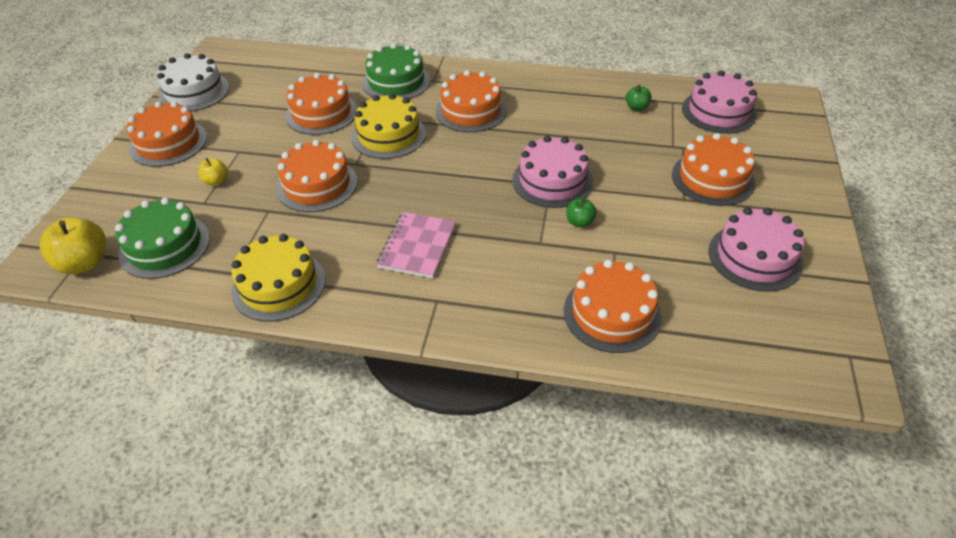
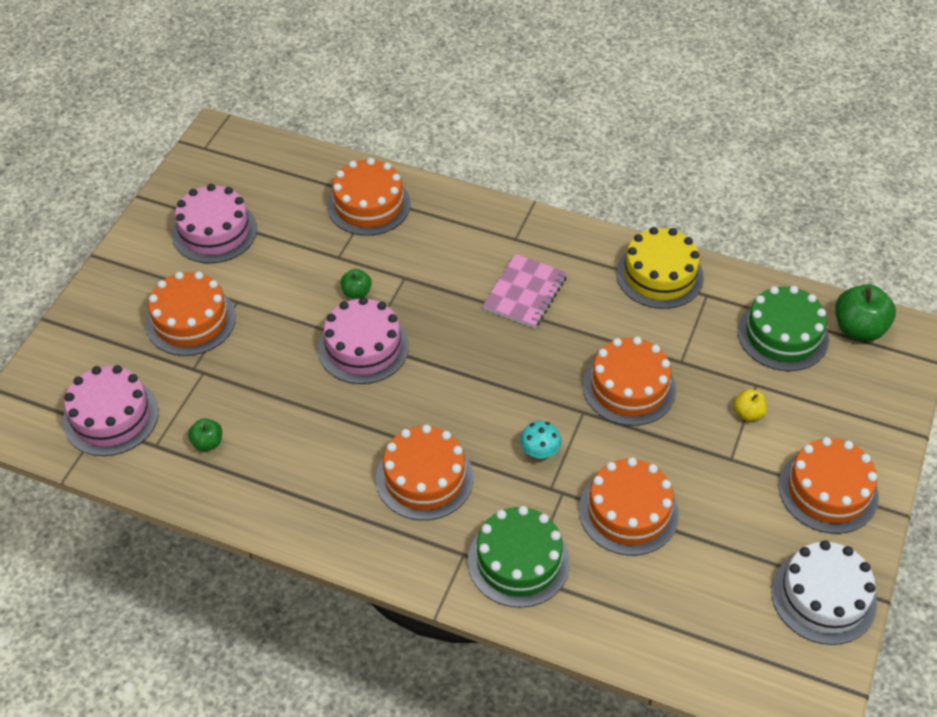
camera: 170 degrees left, 5 degrees up
(85, 263) = (858, 329): yellow apple -> green apple
(388, 135) = (539, 452): yellow cake -> turquoise mushroom

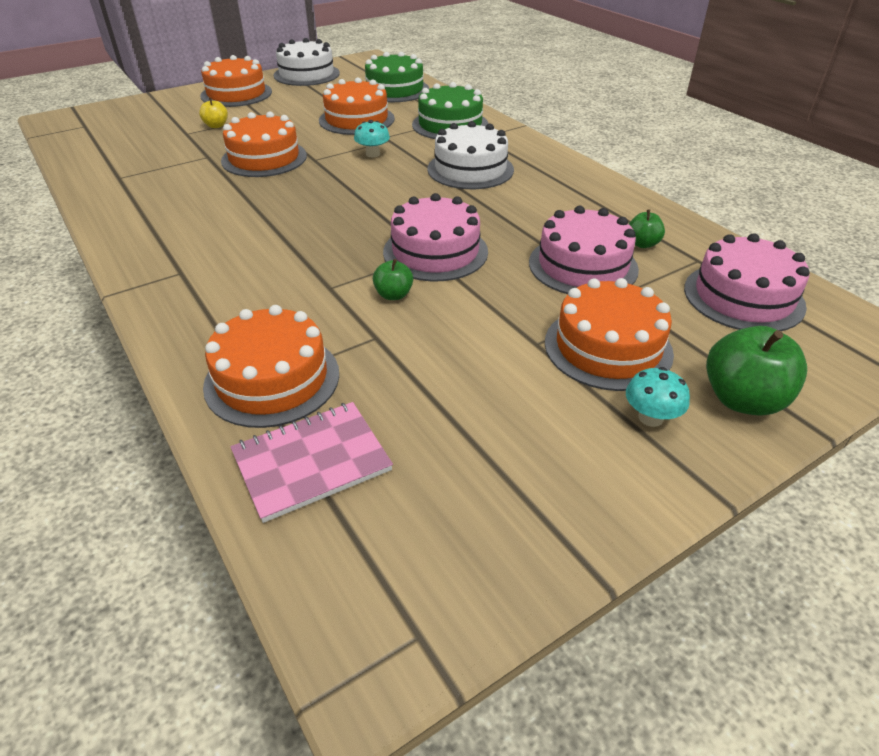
camera: 145 degrees left, 10 degrees down
(146, 283) = (650, 417): none -> turquoise mushroom
(214, 231) = (508, 446): pink cake -> pink cake (583, 266)
(424, 478) = (470, 169): orange cake -> white cake
(525, 293) = (242, 231): pink notebook -> pink notebook (311, 462)
(659, 275) = (123, 199): yellow cake -> none
(782, 335) = (121, 144): green cake -> green cake (395, 90)
(858, 329) = (74, 130): green apple -> green apple (742, 399)

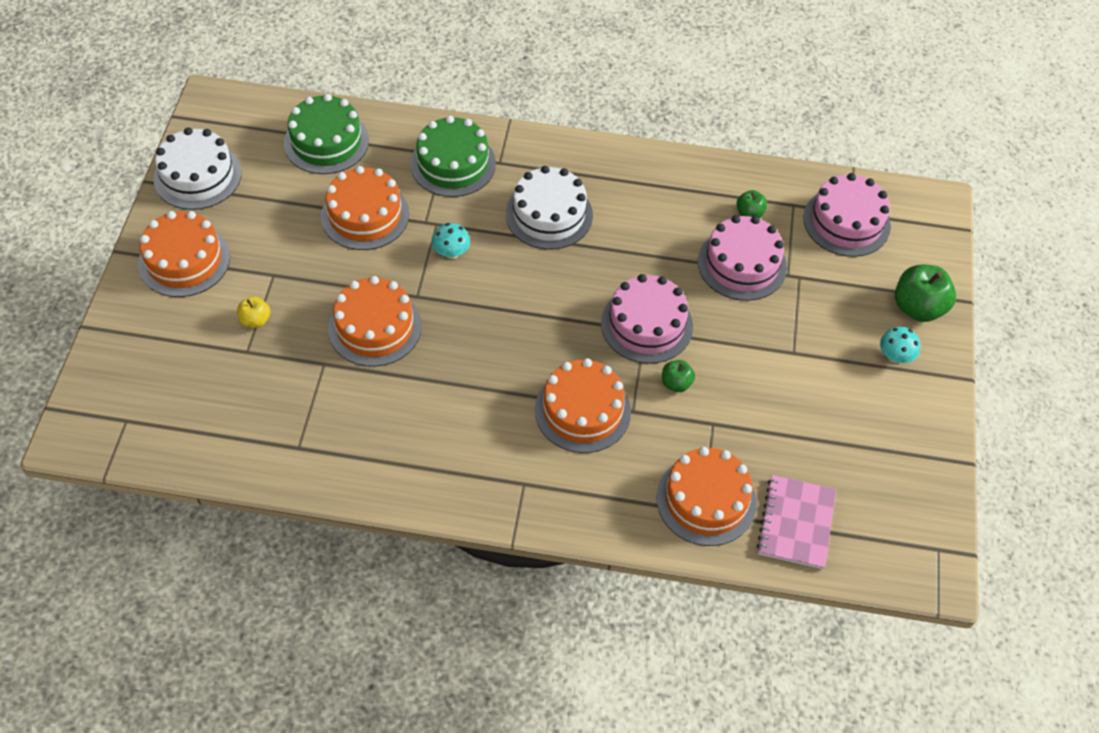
camera: 50 degrees left, 15 degrees up
(608, 347) = (828, 324): orange cake -> orange cake (582, 410)

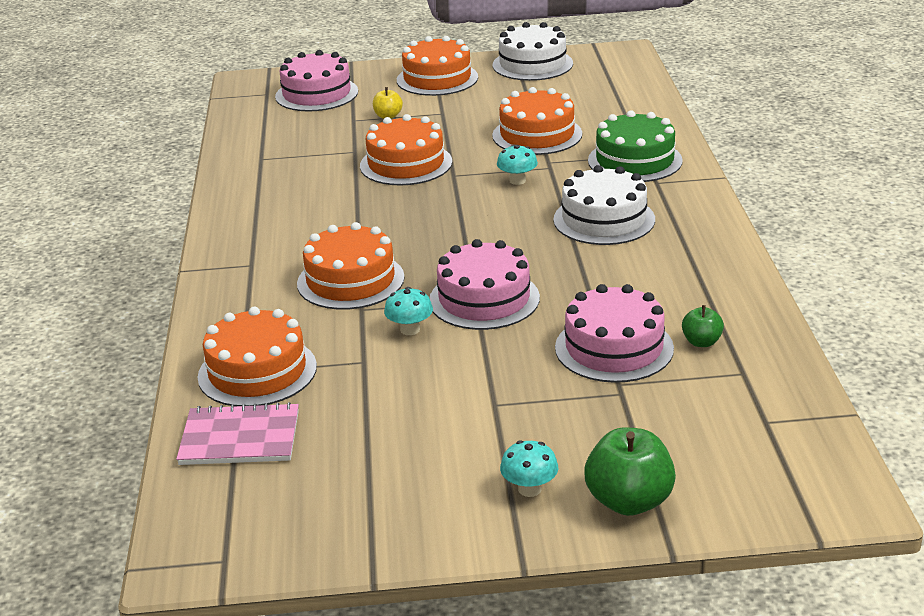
camera: 80 degrees right, 25 degrees down
(326, 142) = (614, 102): green cake -> none
(676, 383) = (410, 329): green apple -> turquoise mushroom
(846, 222) = (745, 419): pink cake -> pink cake (316, 94)

